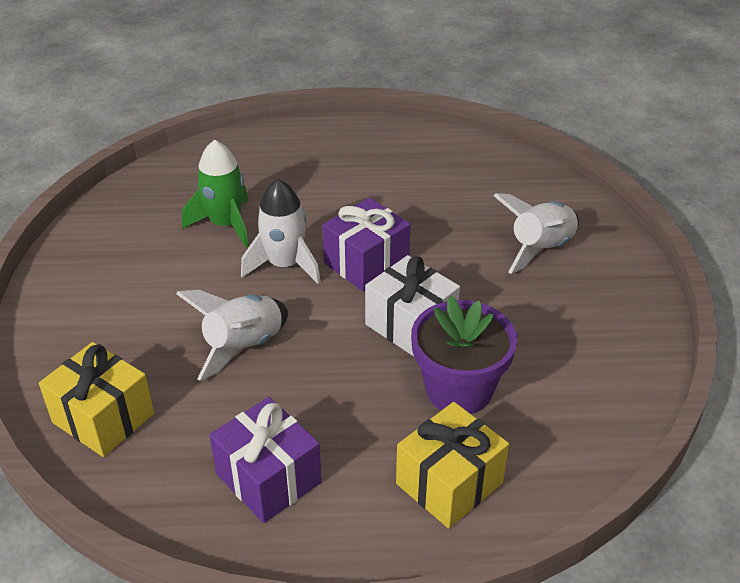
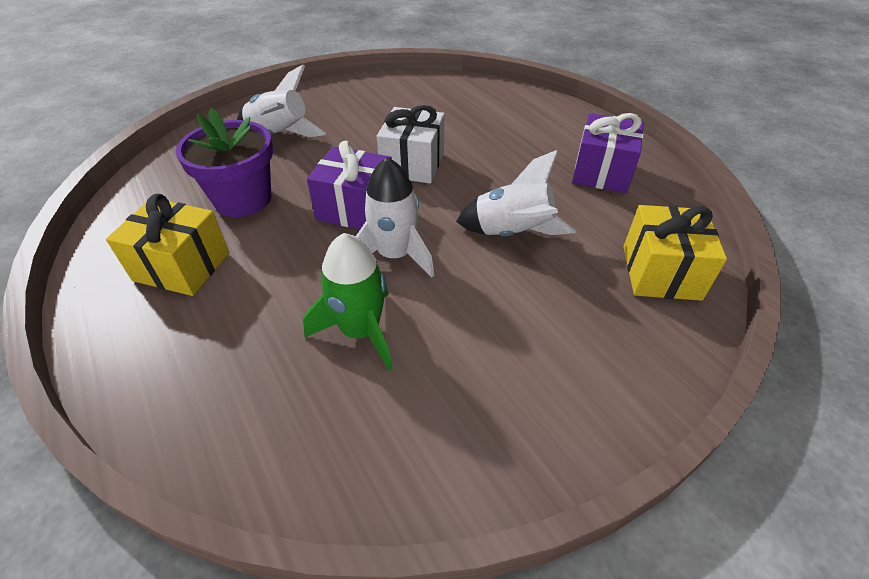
camera: 120 degrees left, 5 degrees up
(449, 483) = (527, 115): yellow gift -> yellow gift (182, 266)
(459, 389) = (455, 130): purple flower pot -> purple flower pot (243, 199)

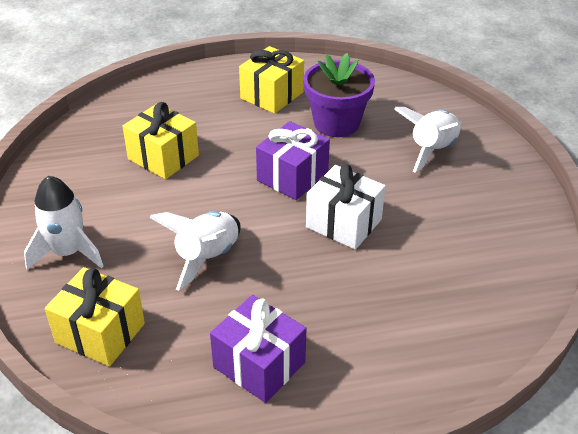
camera: 110 degrees right, 5 degrees down
(361, 331) = (163, 157): green rocket -> yellow gift
(394, 255) = (224, 186): white rocket -> white rocket (68, 252)

